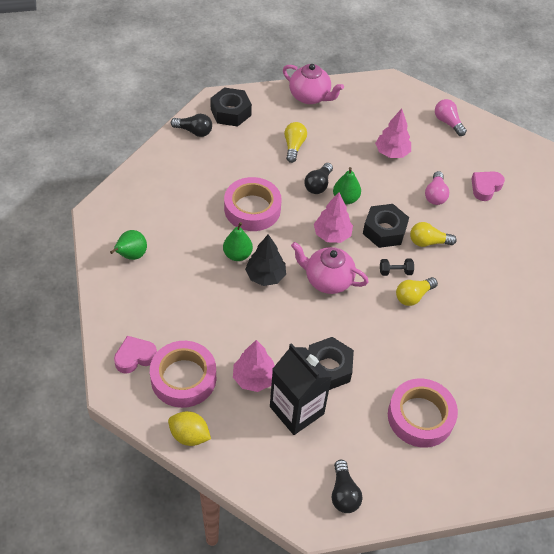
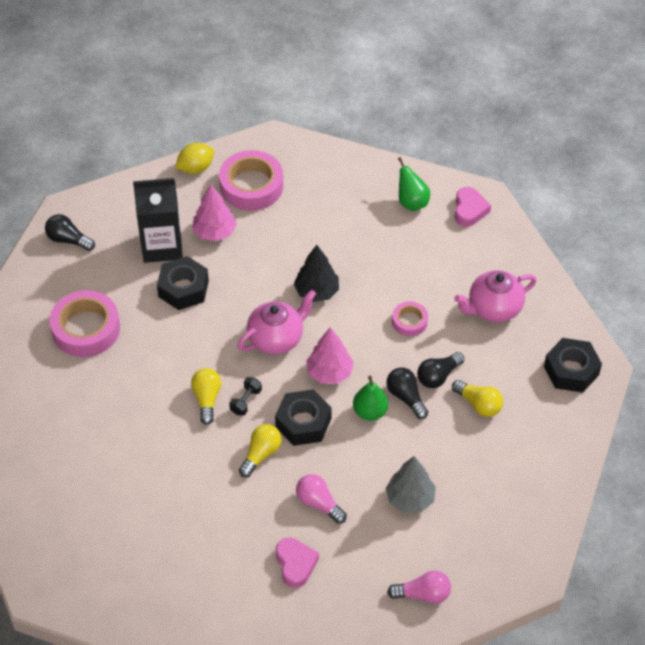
camera: 125 degrees right, 0 degrees up
(135, 357) = (296, 163): pink heart -> pink heart (469, 210)
(194, 131) = (558, 322): black light bulb -> black light bulb (438, 376)
(237, 255) = (358, 282): green pear -> none
(252, 209) = (409, 321): pink tape -> pink tape, size x0.53
(310, 97) = (555, 465): pink teapot -> pink teapot (493, 308)
(392, 152) = (410, 499): pink tree -> grey tree

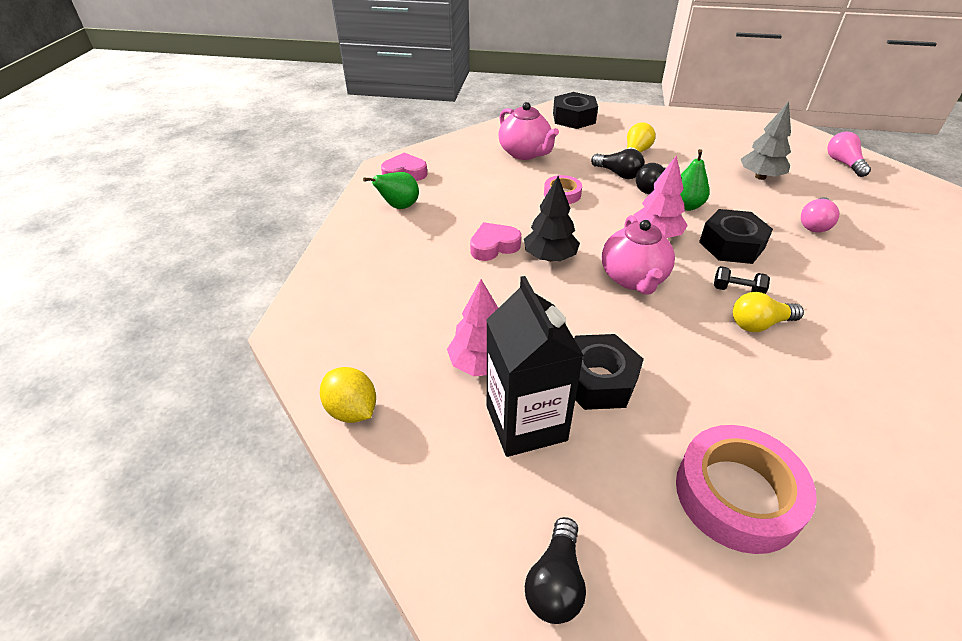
camera: 100 degrees left, 10 degrees down
(251, 186) = (386, 338): pink tape -> none
(261, 454) = (795, 269): yellow light bulb -> none
(277, 338) = (633, 279): pink teapot -> pink teapot turned 135 degrees counterclockwise
(295, 564) = (893, 230): pink heart -> pink heart (494, 246)

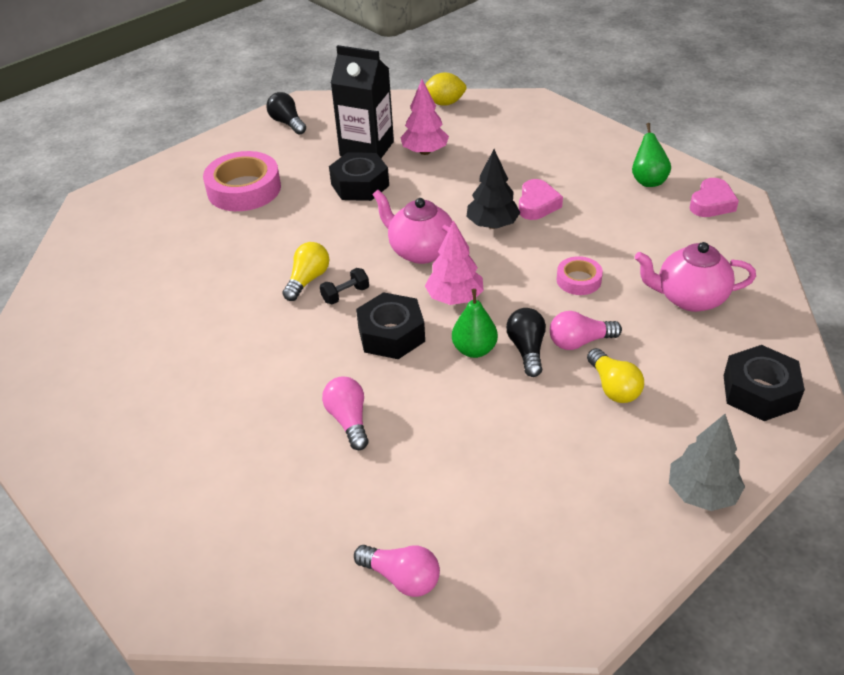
camera: 130 degrees right, 0 degrees up
(618, 174) = (579, 342): black light bulb -> pink light bulb
(760, 177) = (461, 457): grey tree -> grey tree (702, 493)

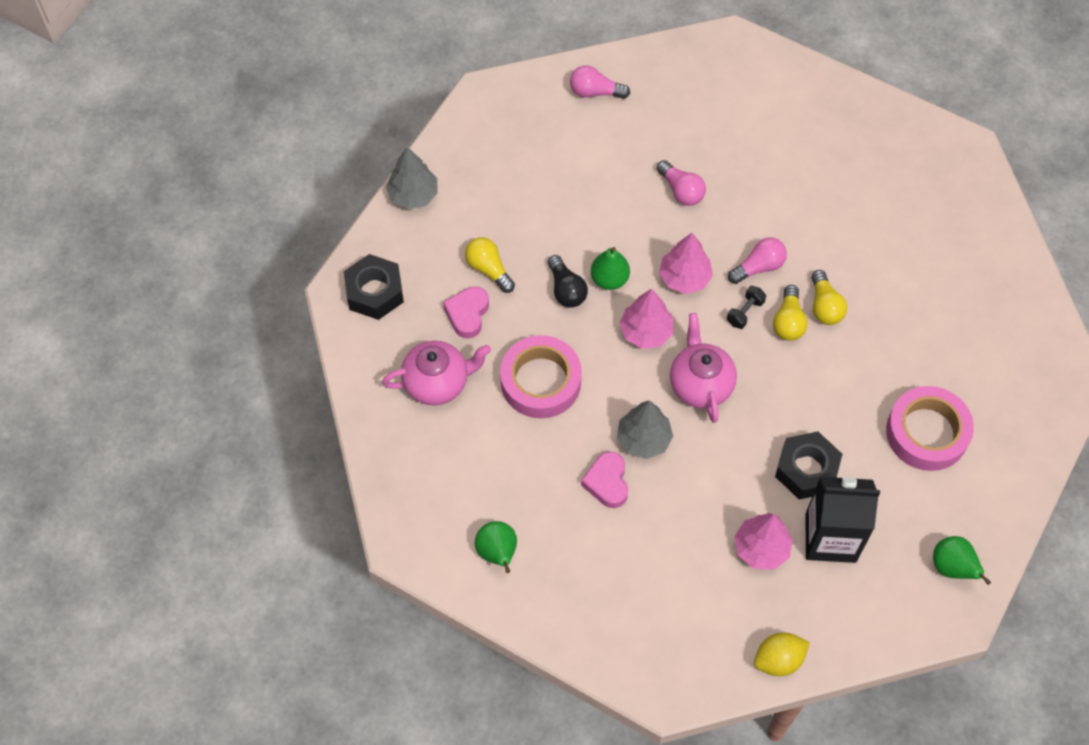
camera: 160 degrees right, 20 degrees up
(264, 284) = (824, 306): none -> yellow light bulb
(287, 123) = (952, 567): black light bulb -> green pear
(391, 334) = (684, 278): black nut -> pink tree
(420, 251) = (700, 384): pink teapot -> pink teapot turned 120 degrees counterclockwise
(492, 225) = (643, 439): black tree -> grey tree
(578, 280) = (540, 381): pink tape -> pink tape, size x1.90
(579, 342) = (524, 308): pink light bulb -> pink light bulb (759, 267)
(711, 203) = (426, 528): pink heart -> pink heart (467, 314)

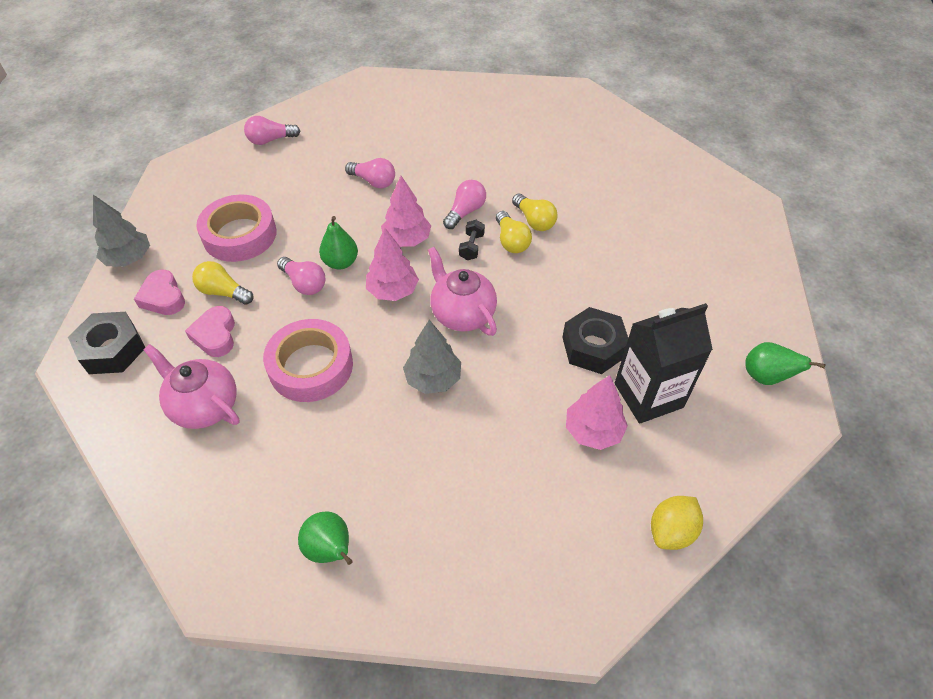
camera: 25 degrees left, 10 degrees down
(437, 382) = (204, 406): pink teapot -> pink teapot turned 105 degrees counterclockwise
(566, 290) = (304, 283): black light bulb -> pink light bulb
(607, 482) = (416, 431): pink heart -> pink heart (163, 297)
(927, 433) = (673, 280): pink tape -> pink tape (240, 235)

